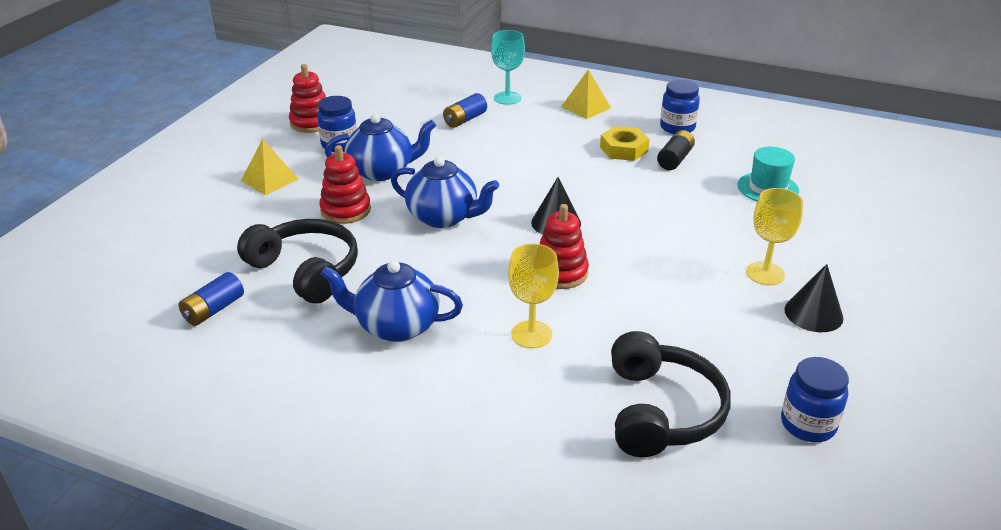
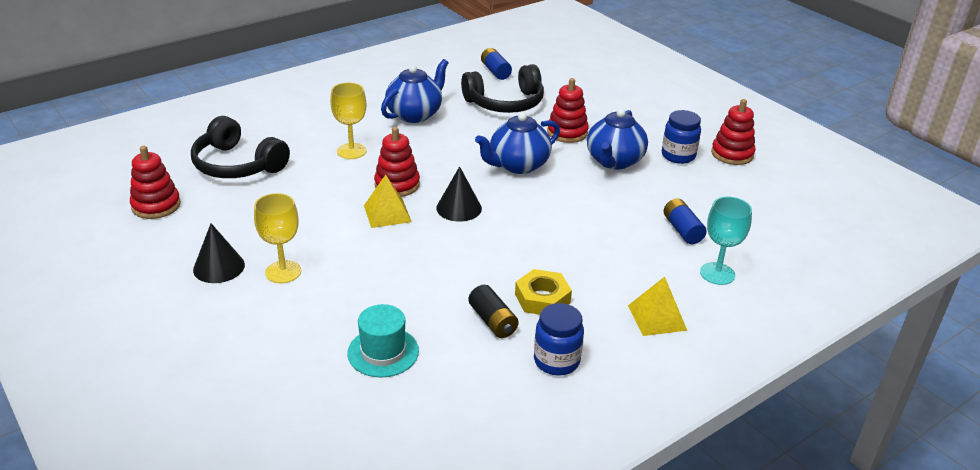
camera: 120 degrees right, 0 degrees up
(269, 180) = (640, 116): yellow pyramid -> yellow pyramid (387, 213)
(808, 424) = (156, 205): blue jar -> red stacking toy

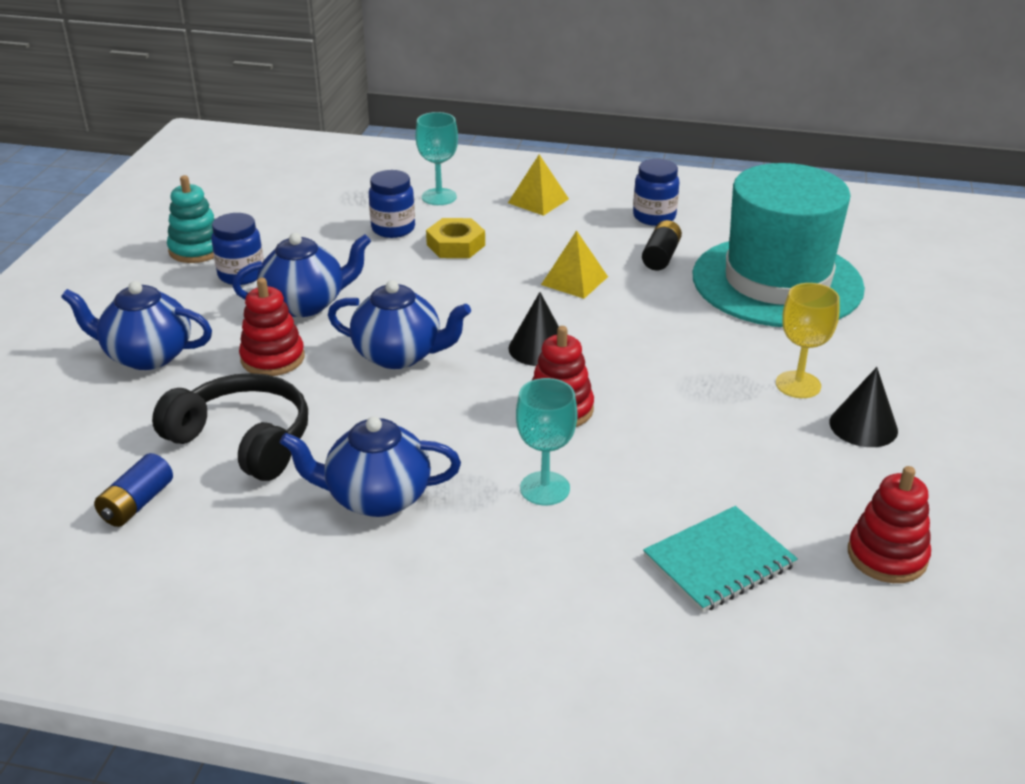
camera: 130 degrees left, 0 degrees up
(237, 165) = (719, 561): black headphones -> turquoise notebook
(351, 151) = (545, 488): yellow goblet -> turquoise goblet
(383, 352) = (777, 282): turquoise hat -> turquoise hat, size x2.35
(387, 213) = (618, 384): yellow pyramid -> yellow pyramid (574, 280)
(542, 298) = (597, 249): yellow nut -> yellow nut (456, 245)
(617, 105) = (147, 355): none -> blue teapot
(682, 230) = (393, 229): blue battery -> blue jar
(732, 154) = (197, 249): red stacking toy -> turquoise stacking toy

